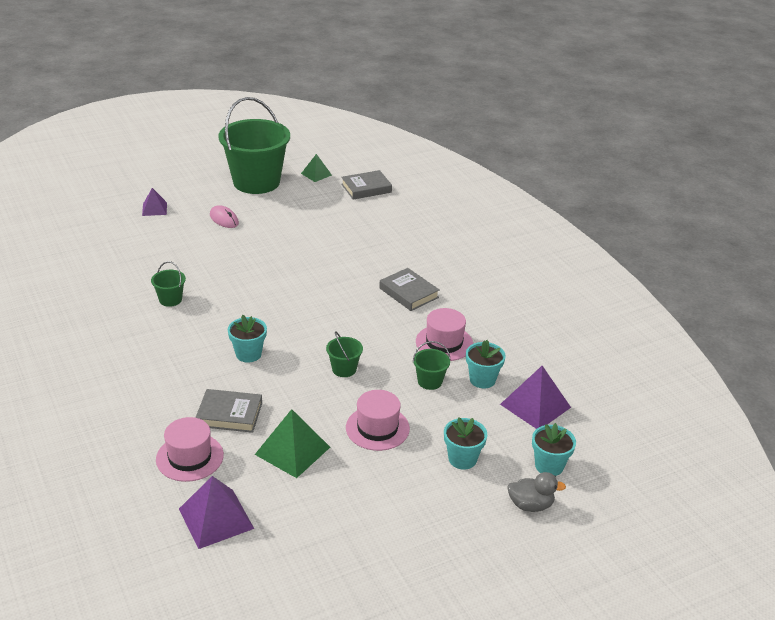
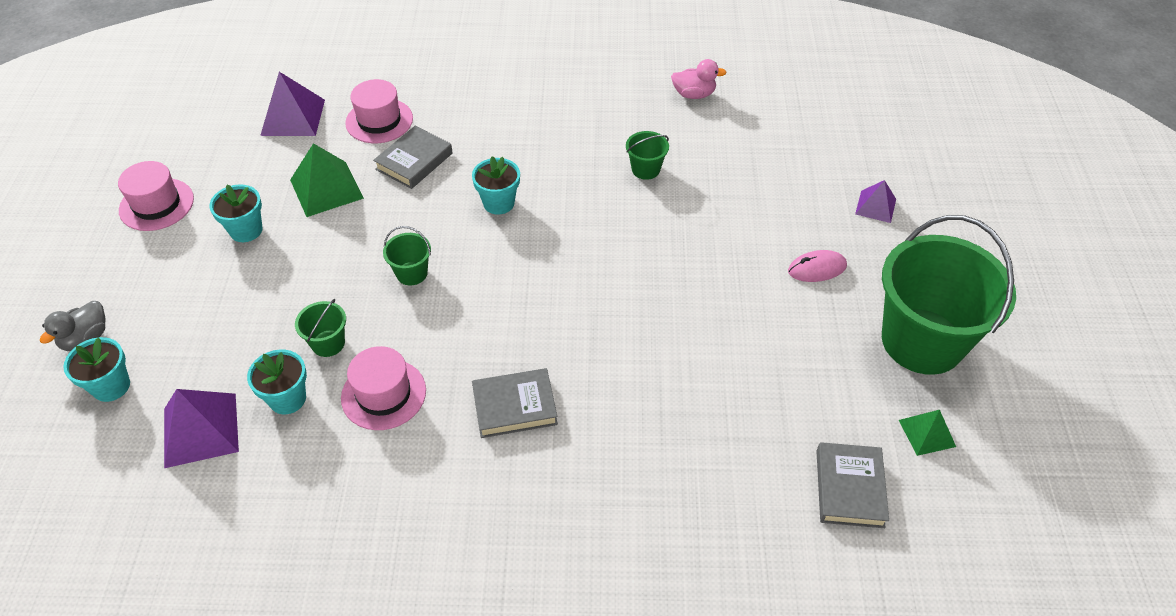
camera: 120 degrees right, 15 degrees up
(67, 299) = (694, 94): none -> pink duck
(377, 428) = (298, 263): pink hat -> pink hat (156, 204)
(462, 459) = (194, 313): turquoise flower pot -> turquoise flower pot (246, 230)

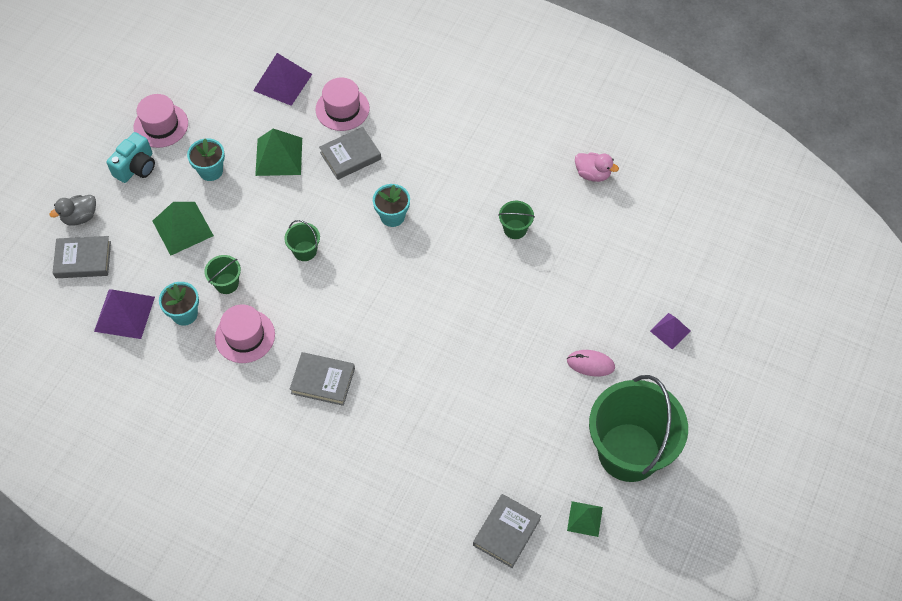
camera: 25 degrees right, 10 degrees up
(111, 386) = (83, 259): turquoise flower pot -> grey book
(142, 258) = (136, 167): none -> turquoise camera
(237, 302) = (182, 228): none -> green pyramid

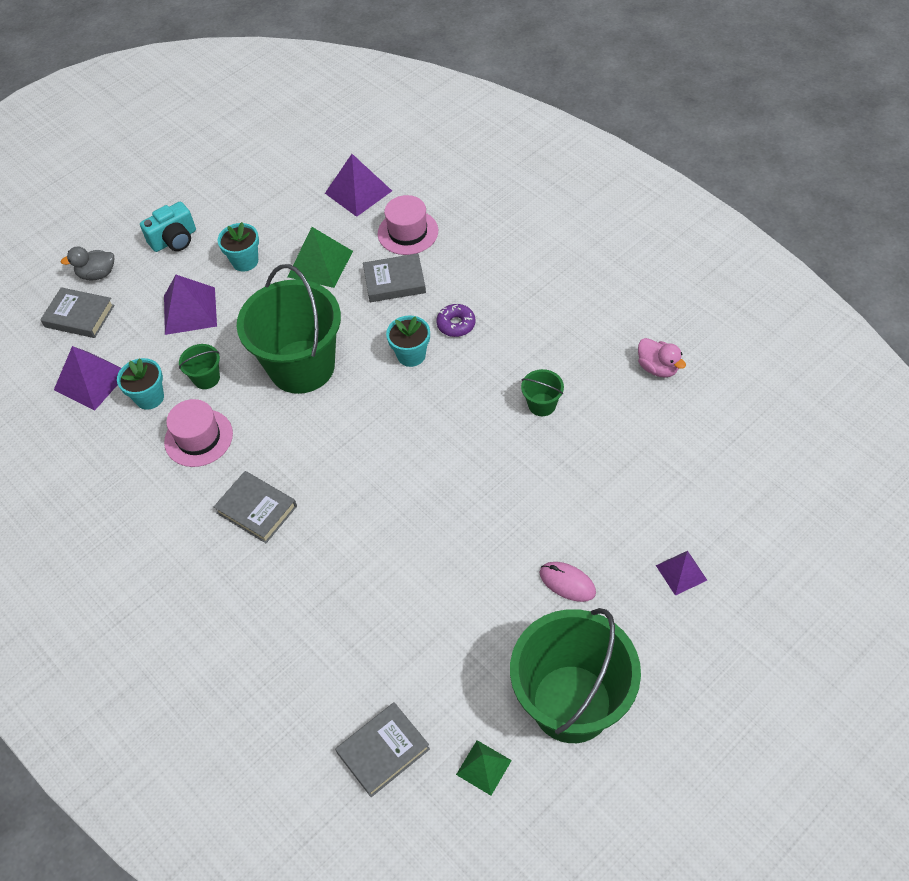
camera: 25 degrees right, 5 degrees down
(161, 125) = (218, 205): pink hat -> none
(182, 228) = (190, 310): green pyramid -> purple pyramid
(305, 251) = (302, 366): green bucket -> green bucket, size x2.46
(418, 180) = (456, 324): none -> purple donut

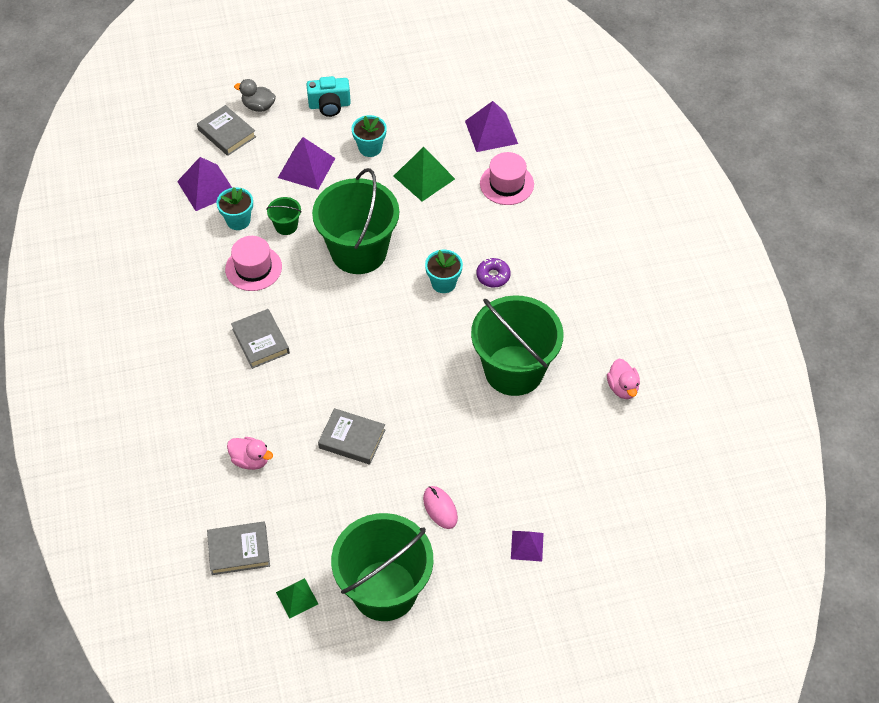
camera: 25 degrees right, 0 degrees up
(330, 643) = (250, 460): none -> pink duck
(394, 281) = (470, 219): grey book -> grey book (352, 439)
(542, 404) = (514, 370): green bucket -> green bucket, size x2.46

